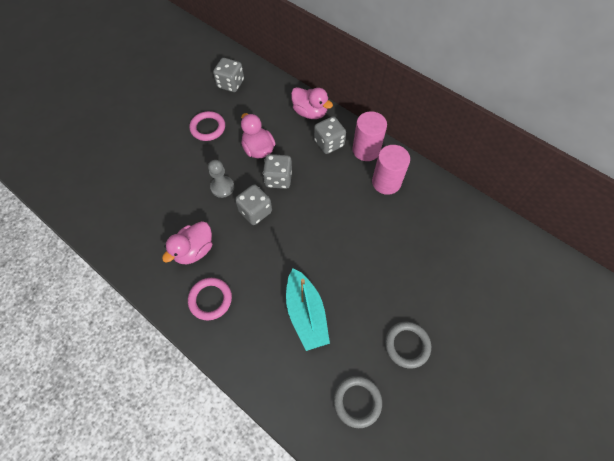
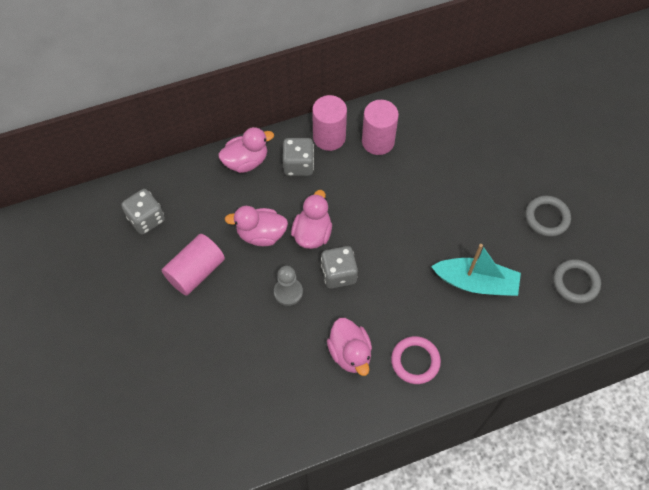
camera: 60 degrees left, 0 degrees up
(208, 128) = (196, 271): pink ring -> pink cylinder
(278, 179) = (312, 233): grey dice -> pink duck

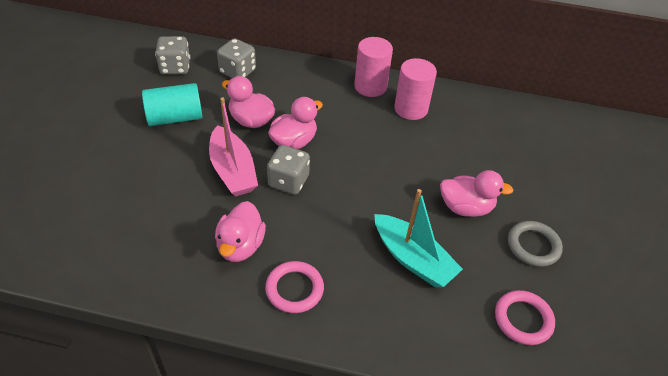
camera: 30 degrees right, 15 degrees down
(196, 271) = (175, 117): pink cylinder -> turquoise cylinder
(246, 161) = (287, 70): pink duck -> pink duck (466, 207)
(288, 292) = (233, 171): grey pawn -> pink boat
(298, 165) = (327, 92): grey dice -> grey dice (237, 71)
(575, 282) = (523, 319): grey ring -> pink ring

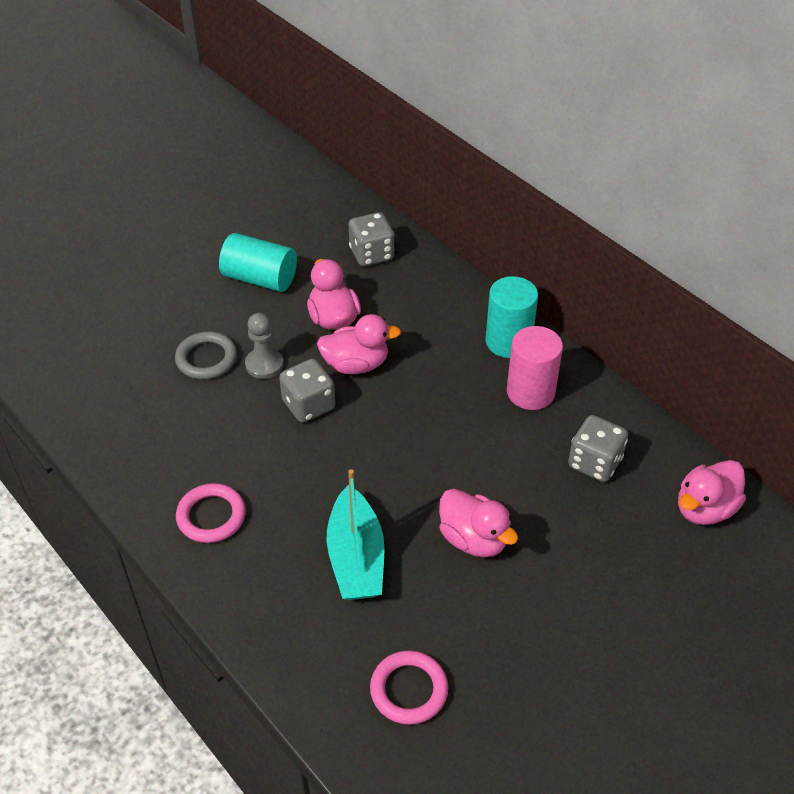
camera: 40 degrees right, 0 degrees up
(175, 67) = (310, 220): grey dice -> grey dice (594, 463)
(233, 171) = (264, 364): pink boat -> grey pawn
(240, 246) = (201, 445): pink duck -> pink duck (705, 509)
(370, 86) = (508, 341): pink cylinder -> turquoise cylinder
(533, 246) = (508, 626): grey ring -> grey ring (206, 359)

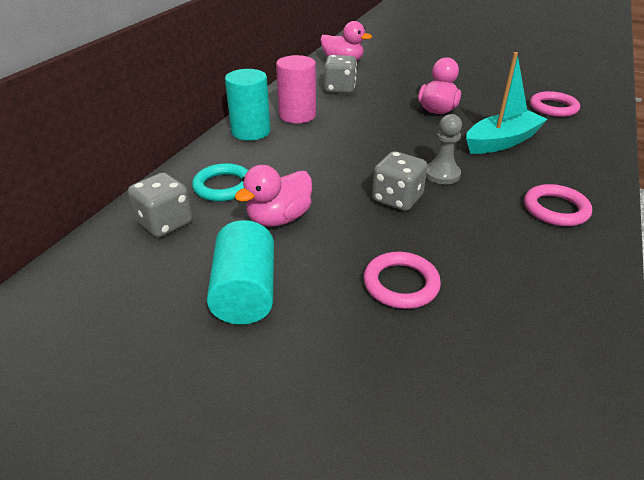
camera: 115 degrees left, 10 degrees down
(206, 359) = (401, 284): grey ring -> pink ring
(264, 364) = (373, 240): grey pawn -> grey pawn (442, 174)
(356, 364) = (329, 189): pink duck -> none
(406, 297) = (223, 186): none -> turquoise ring

